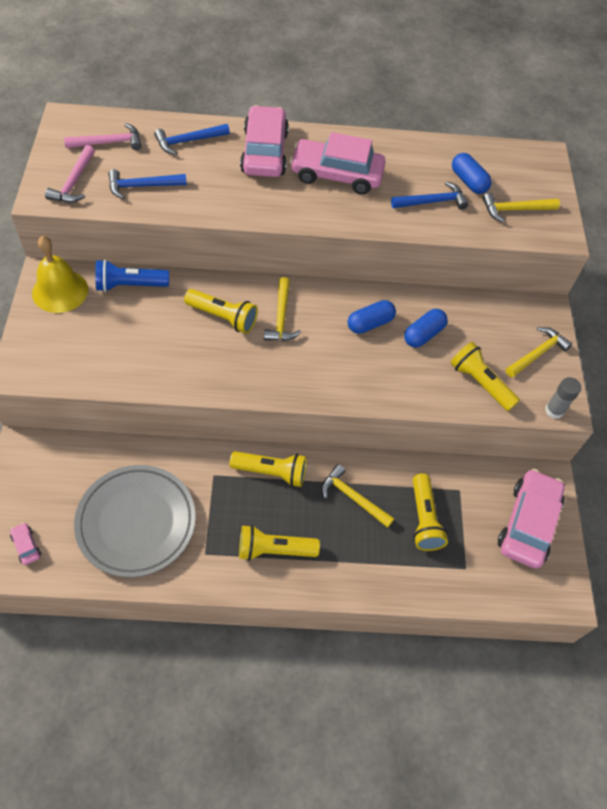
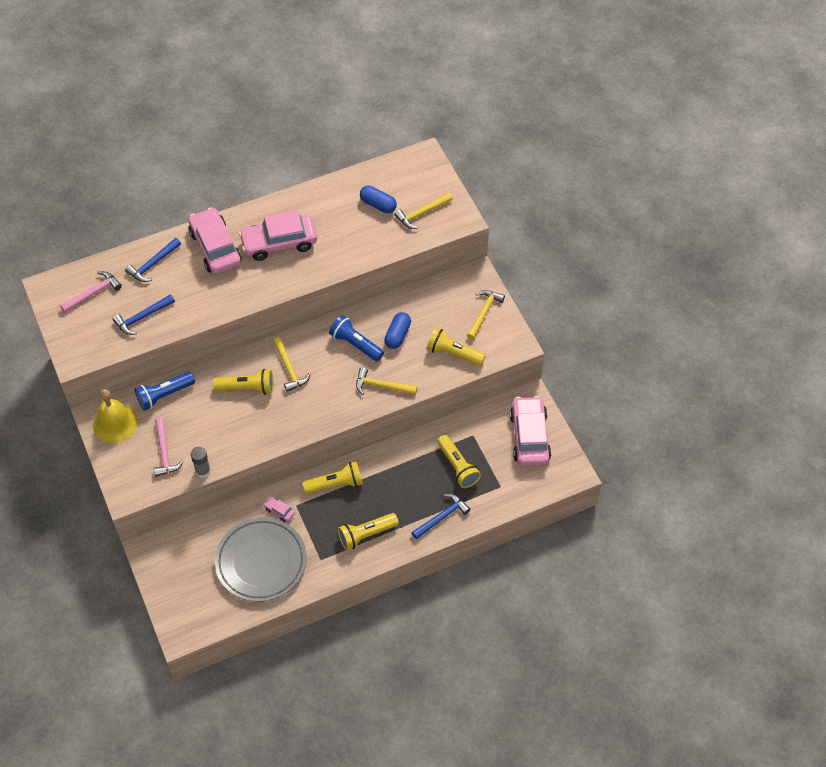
camera: 20 degrees left, 0 degrees up
(26, 546) = (195, 612): pink car -> pink car (279, 511)
(74, 182) = (89, 337): pink hammer -> pink hammer (164, 452)
(353, 497) = (402, 475): yellow hammer -> yellow hammer (382, 386)
(370, 323) = (355, 344): blue capsule -> blue flashlight
(432, 202) = (360, 234): blue hammer -> blue hammer (442, 517)
(554, 410) = (512, 350): grey glue stick -> grey glue stick (203, 471)

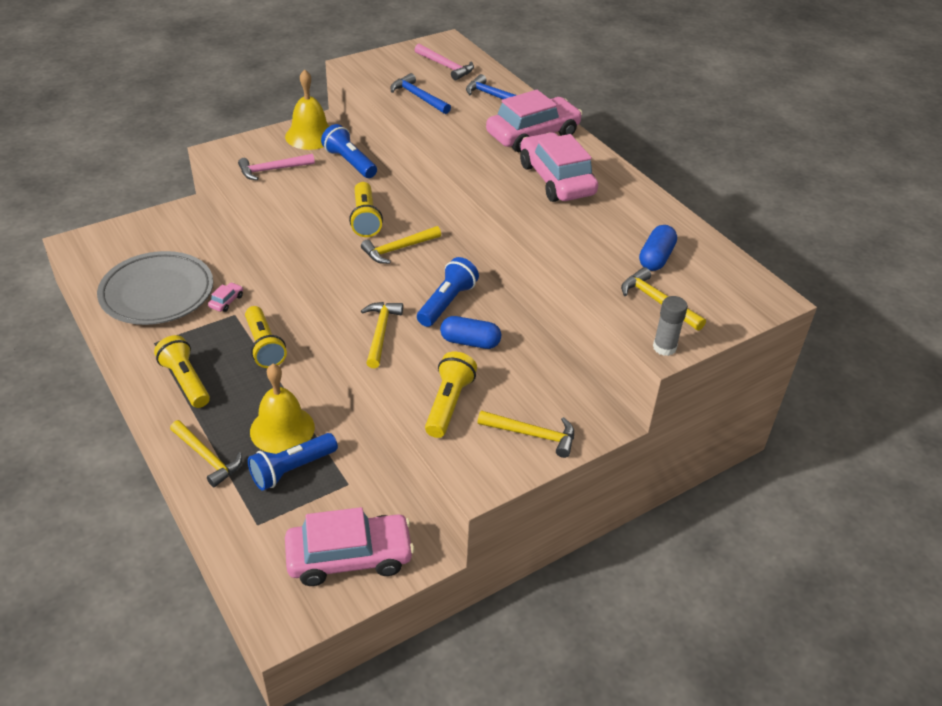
camera: 80 degrees right, 15 degrees down
(203, 471) = (246, 198): grey glue stick -> grey glue stick (664, 347)
(421, 472) = (282, 429): none -> yellow bell
(442, 517) = (207, 458): blue hammer -> yellow hammer
(457, 467) = (292, 469): yellow flashlight -> blue flashlight

